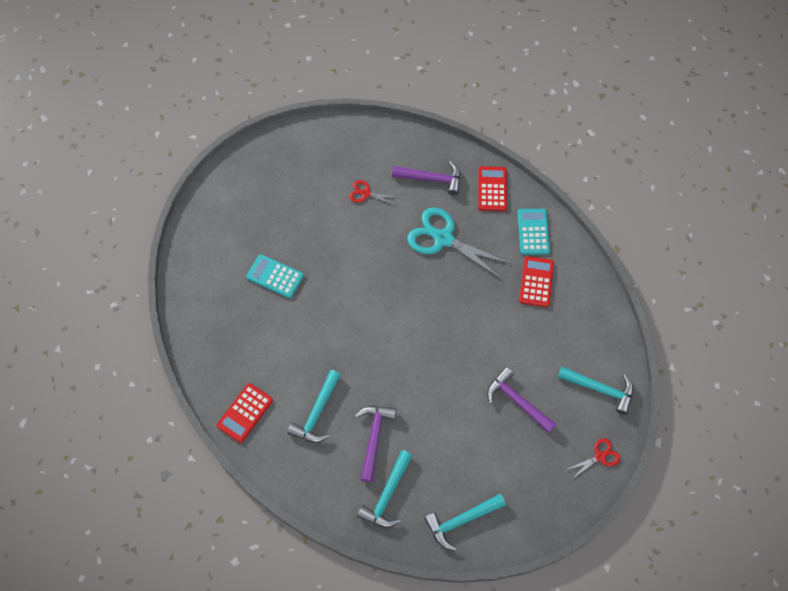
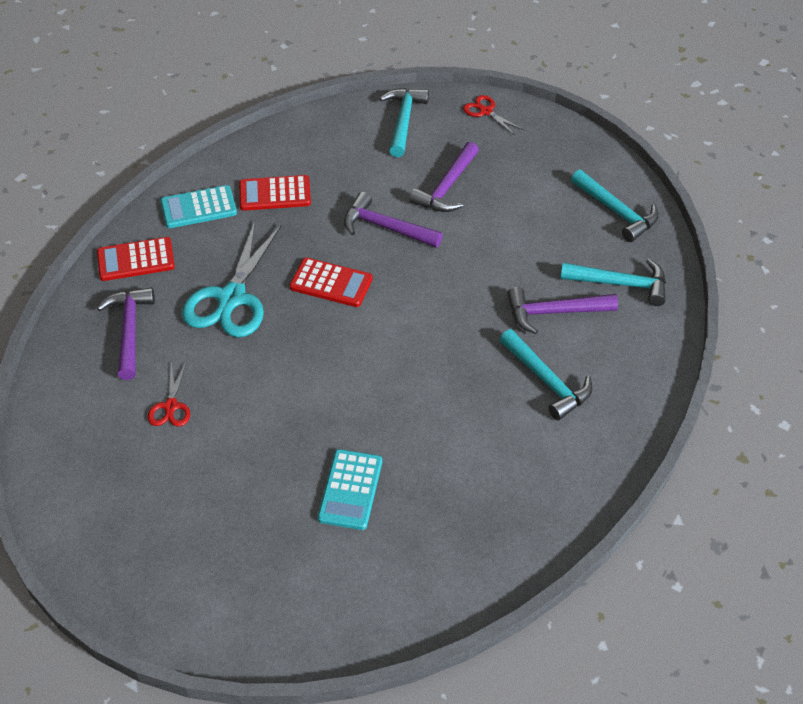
camera: 105 degrees left, 15 degrees down
(245, 413) = (583, 467): red calculator -> red calculator (331, 283)
(317, 413) = (547, 381): turquoise hammer -> turquoise hammer turned 45 degrees clockwise
(485, 347) = (385, 227): none -> purple hammer

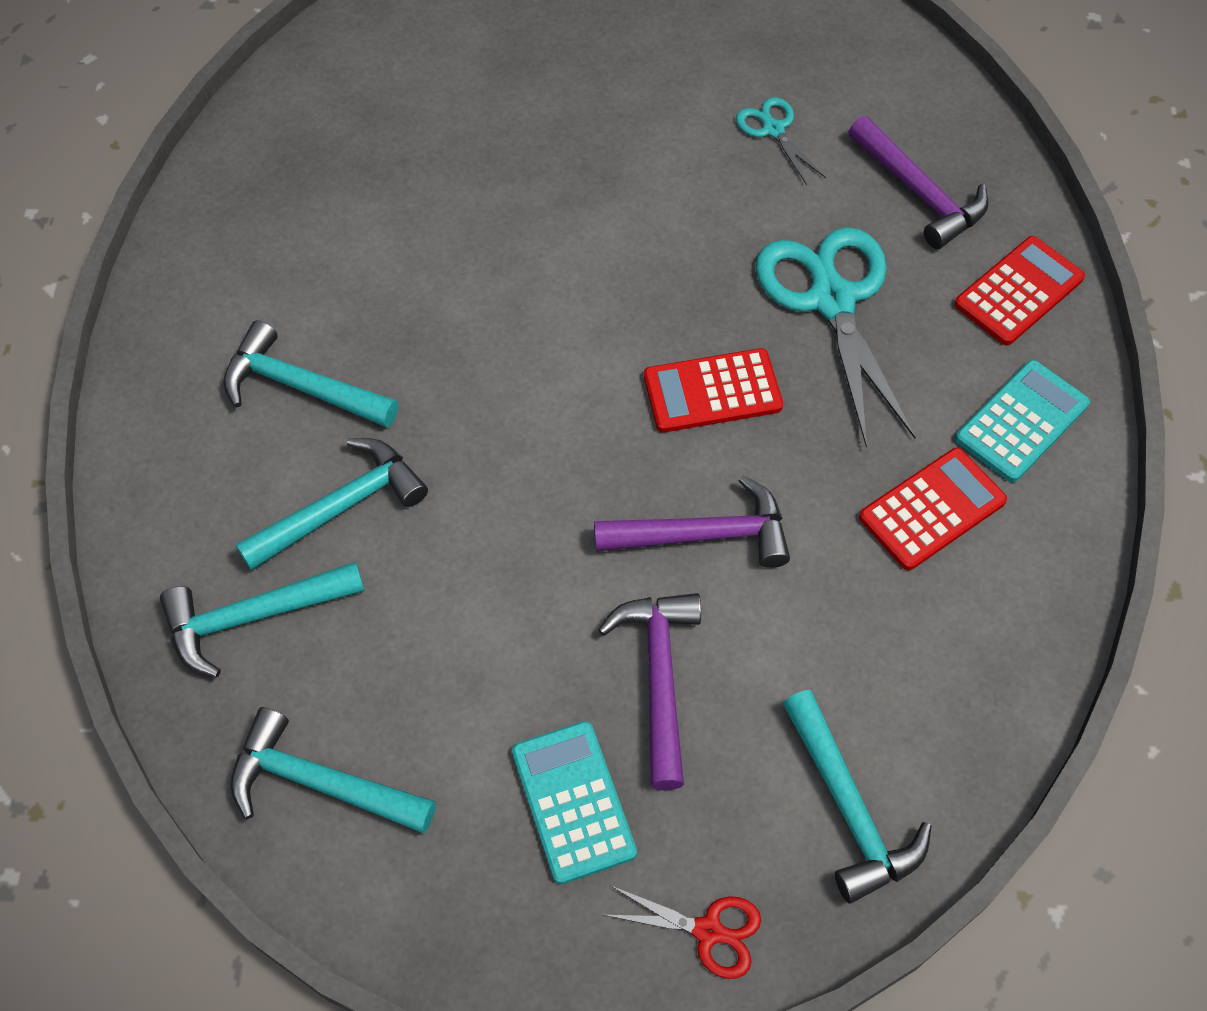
camera: 150 degrees right, 10 degrees up
(171, 406) = (773, 130): red scissors -> turquoise scissors
(350, 490) = (480, 136): turquoise calculator -> turquoise calculator (573, 802)
(554, 312) = (341, 507): purple hammer -> turquoise hammer

